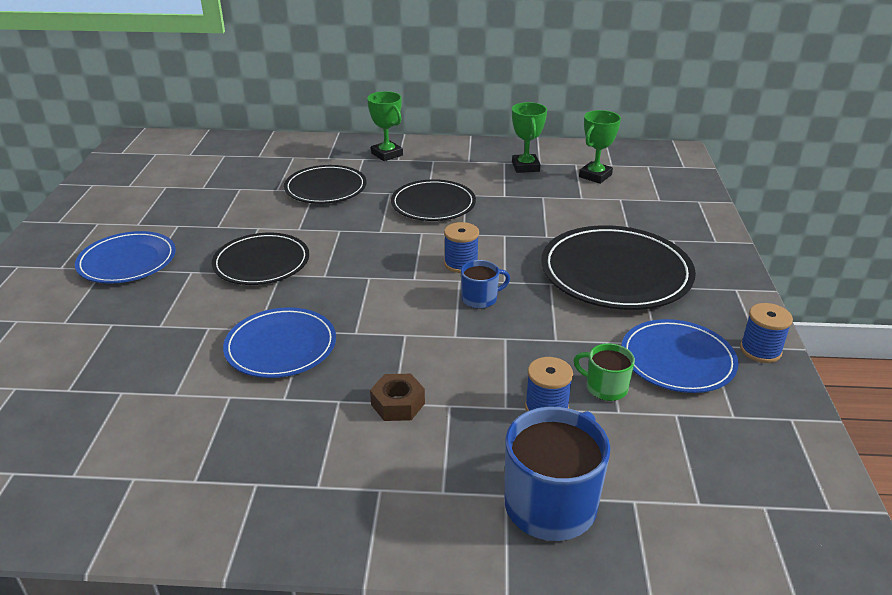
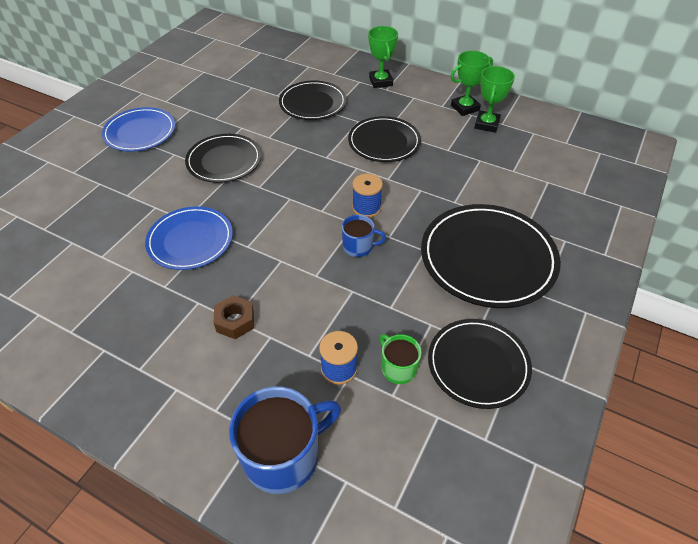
camera: 25 degrees right, 15 degrees up
(595, 176) = (542, 150): green trophy -> green trophy (465, 108)
(677, 360) = (478, 364): blue plate -> black plate
(760, 350) = (560, 384): blue spool -> none

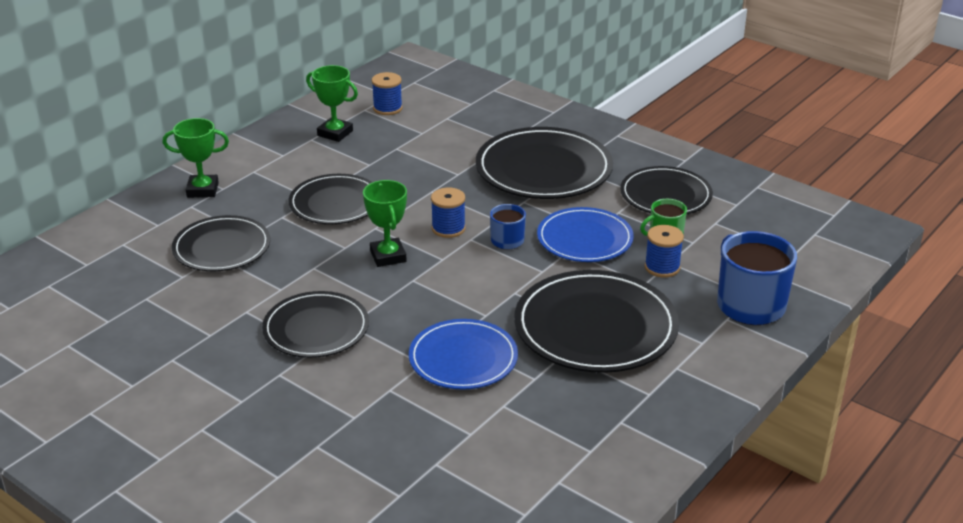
camera: 80 degrees left, 15 degrees down
(140, 132) = (206, 410): blue plate -> blue plate (584, 239)
(235, 321) = (595, 327): brown nut -> black plate
(465, 108) = (295, 141): green trophy -> green trophy (388, 256)
(543, 145) = (387, 108): none -> blue spool

